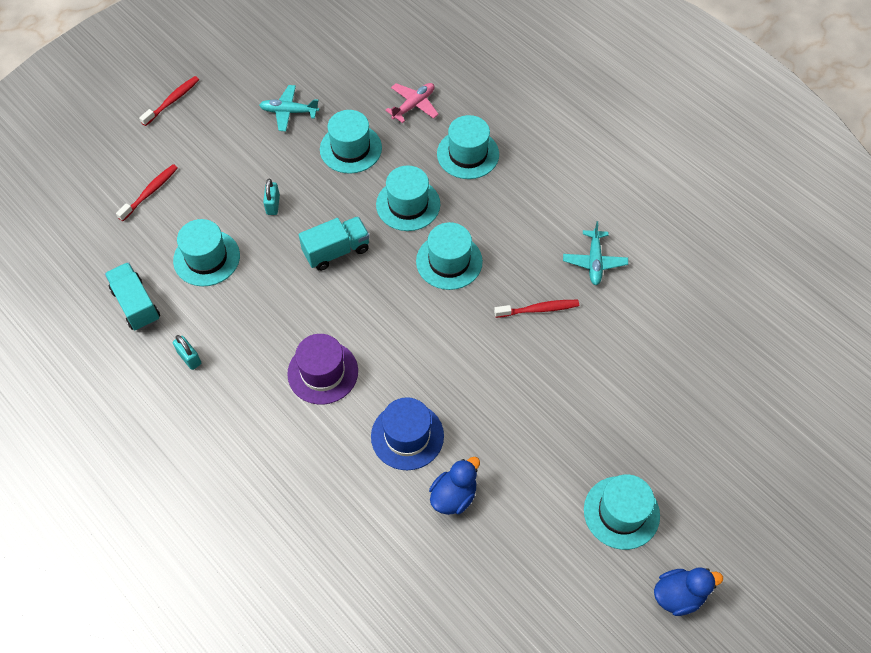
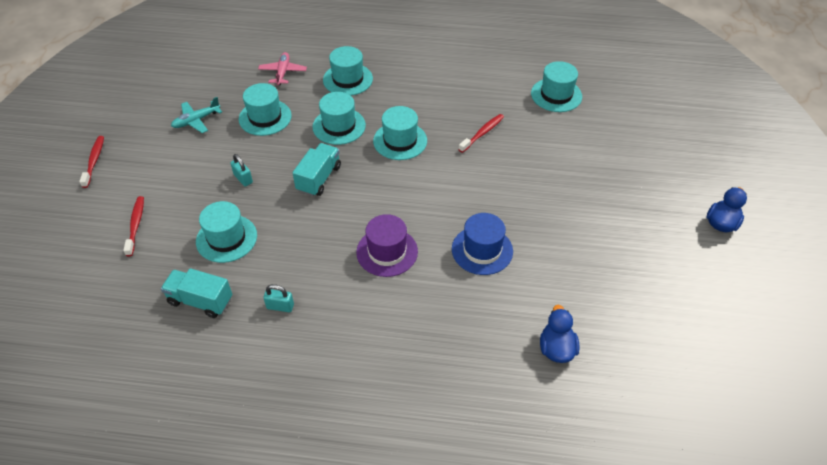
camera: 40 degrees left, 10 degrees down
(454, 496) = (547, 262): blue duck -> blue duck (556, 349)
(594, 262) = (486, 91): turquoise plane -> none
(621, 512) = (646, 204): turquoise hat -> turquoise hat (556, 95)

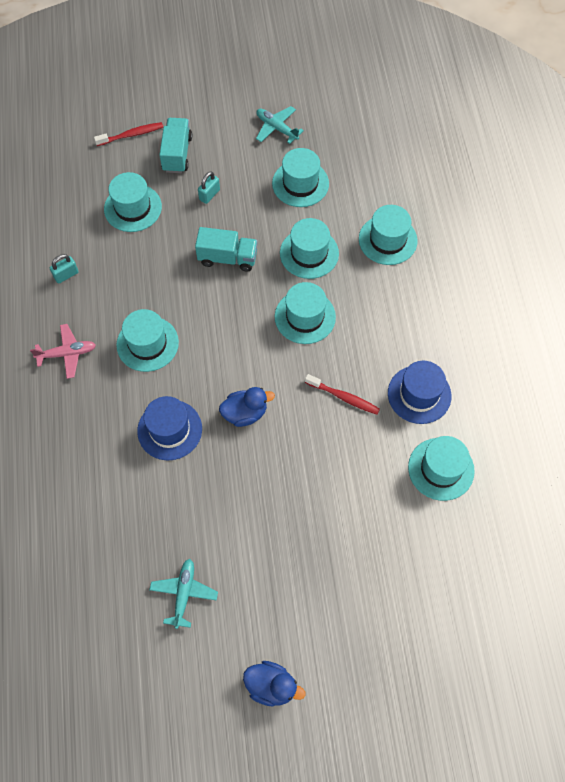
camera: 75 degrees right, 15 degrees up
(94, 161) = (199, 72): red toothbrush -> none
(200, 301) = (60, 214): turquoise truck -> turquoise truck (177, 154)
(280, 306) = (66, 275): turquoise padlock -> turquoise padlock turned 60 degrees clockwise
(283, 72) = (376, 176): pink plane -> pink plane (67, 353)
(387, 252) = (147, 344): purple hat -> turquoise hat
(492, 92) = (419, 394): none -> blue hat
(556, 349) = (62, 519): blue duck -> blue duck (245, 413)
(640, 266) = (184, 593): none -> turquoise plane

